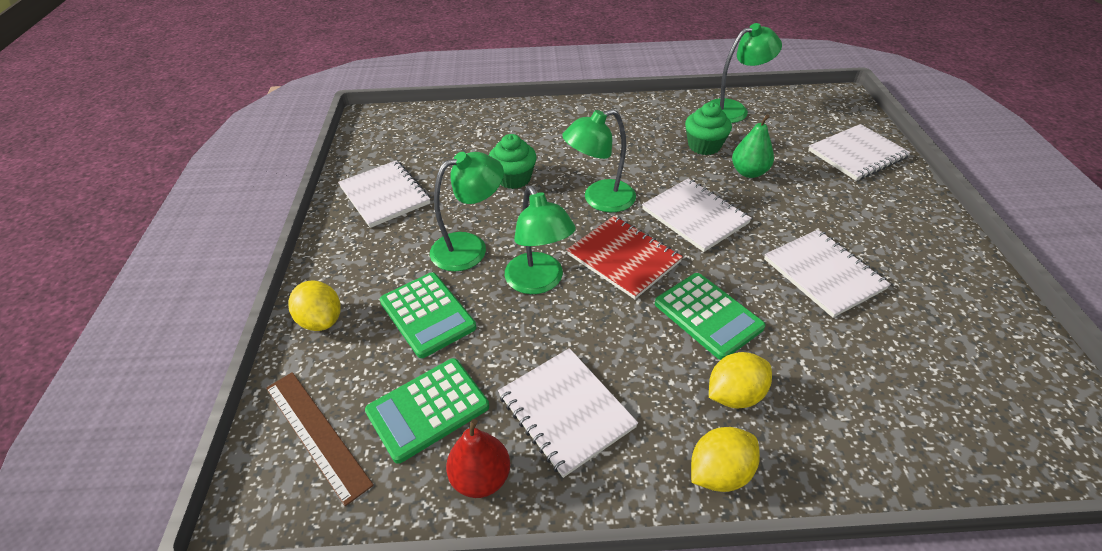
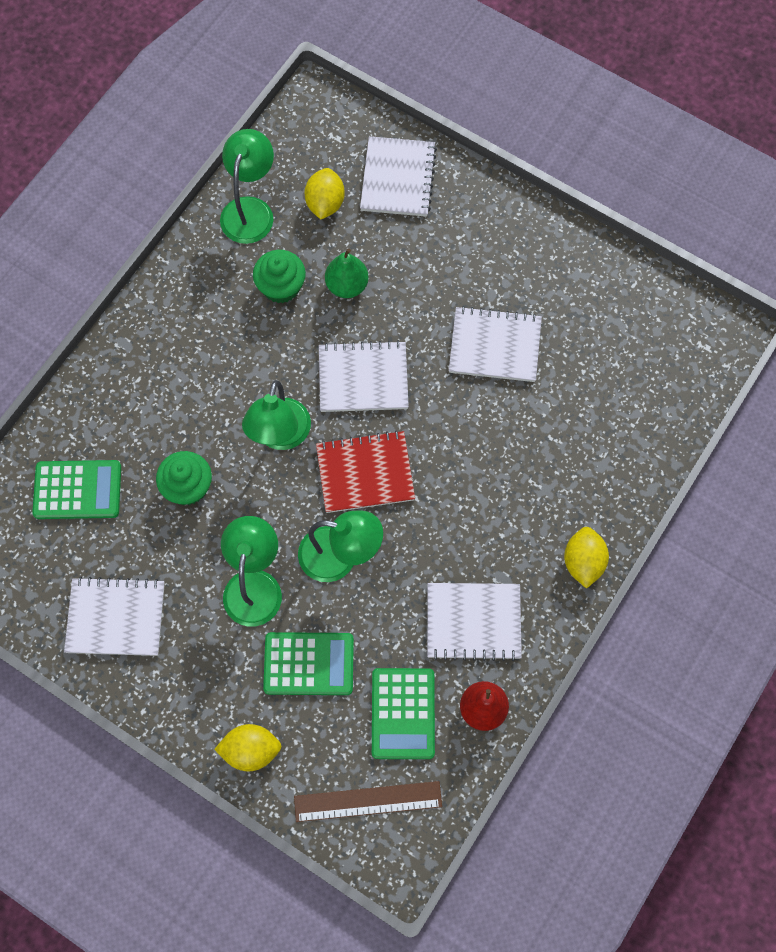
camera: 55 degrees left, 25 degrees up
(708, 315) = (468, 462): green calculator -> green calculator (77, 490)
(734, 395) = (541, 504): yellow lemon -> yellow lemon (325, 203)

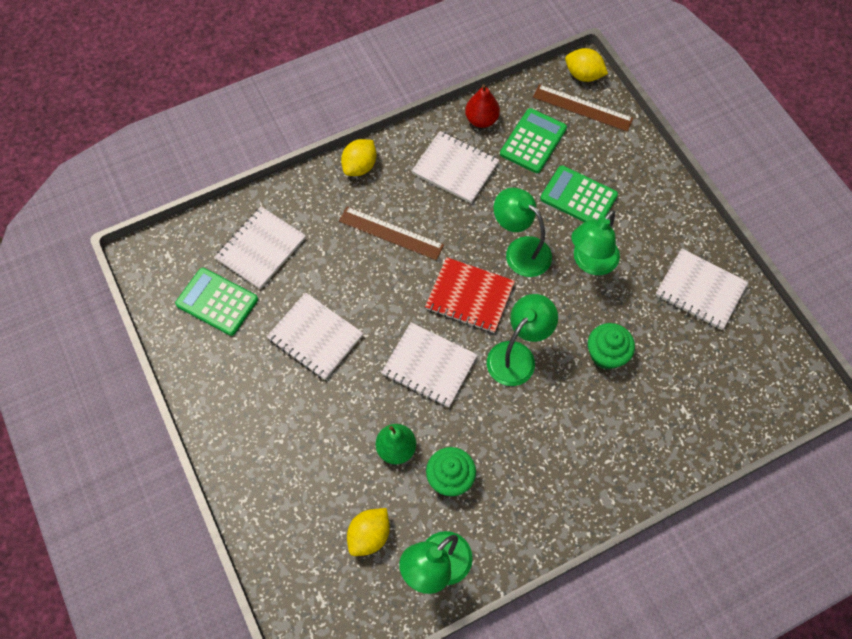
camera: 150 degrees left, 5 degrees down
(77, 490) = (693, 396): green calculator -> green calculator (217, 302)
(251, 750) = (642, 168): yellow lemon -> yellow lemon (583, 75)
(398, 178) = (293, 524): white notebook -> white notebook (261, 249)
(494, 499) = (391, 233): none -> brown ruler

